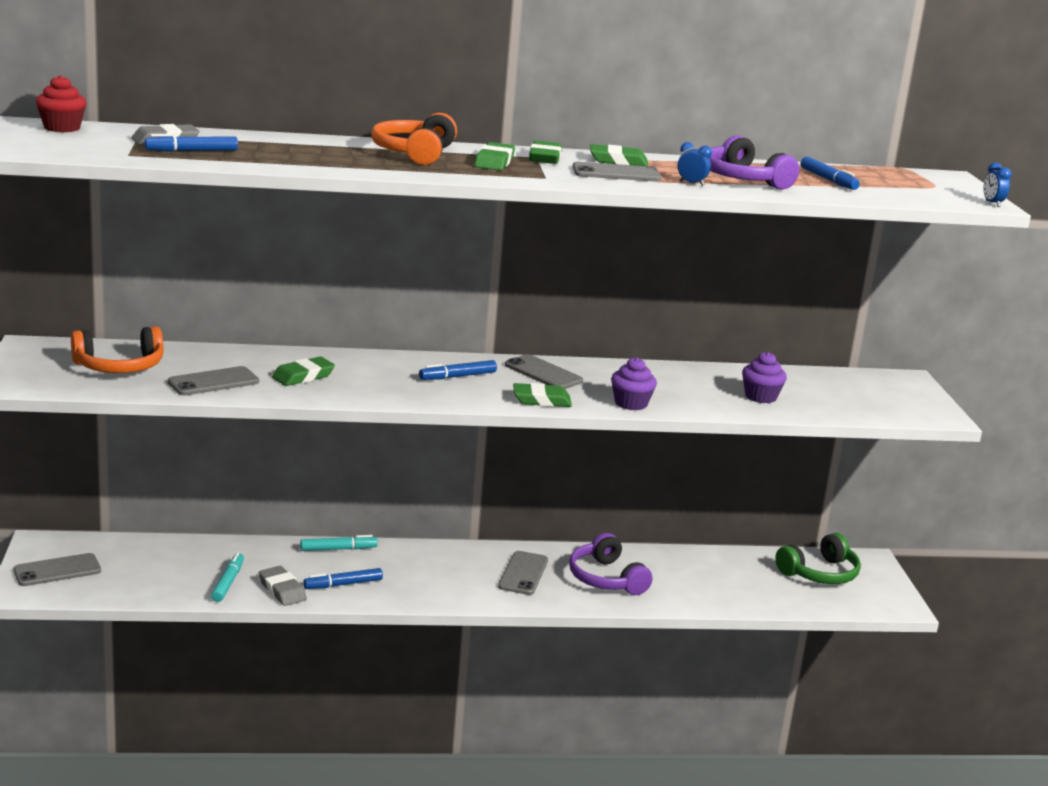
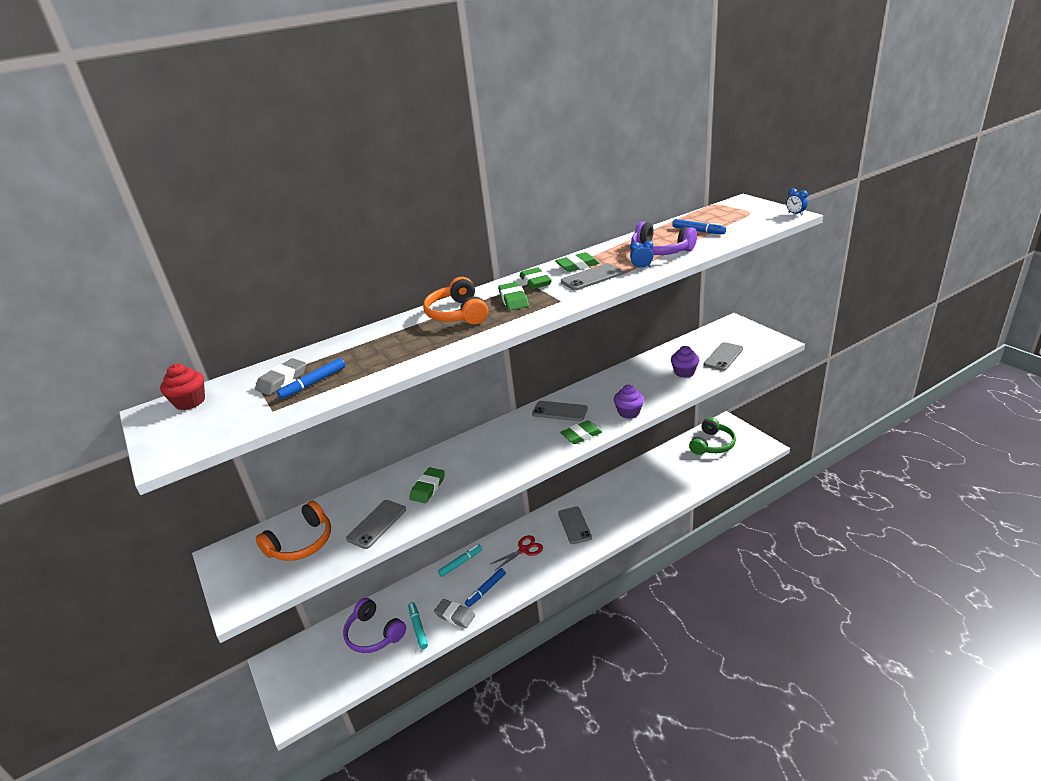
camera: 20 degrees left, 10 degrees up
(57, 570) = (302, 681): grey phone -> grey phone (723, 357)
(430, 569) = (524, 550): none -> red scissors
(458, 376) = (517, 439): blue marker -> none
(606, 579) = (618, 505): purple headphones -> purple headphones (374, 634)

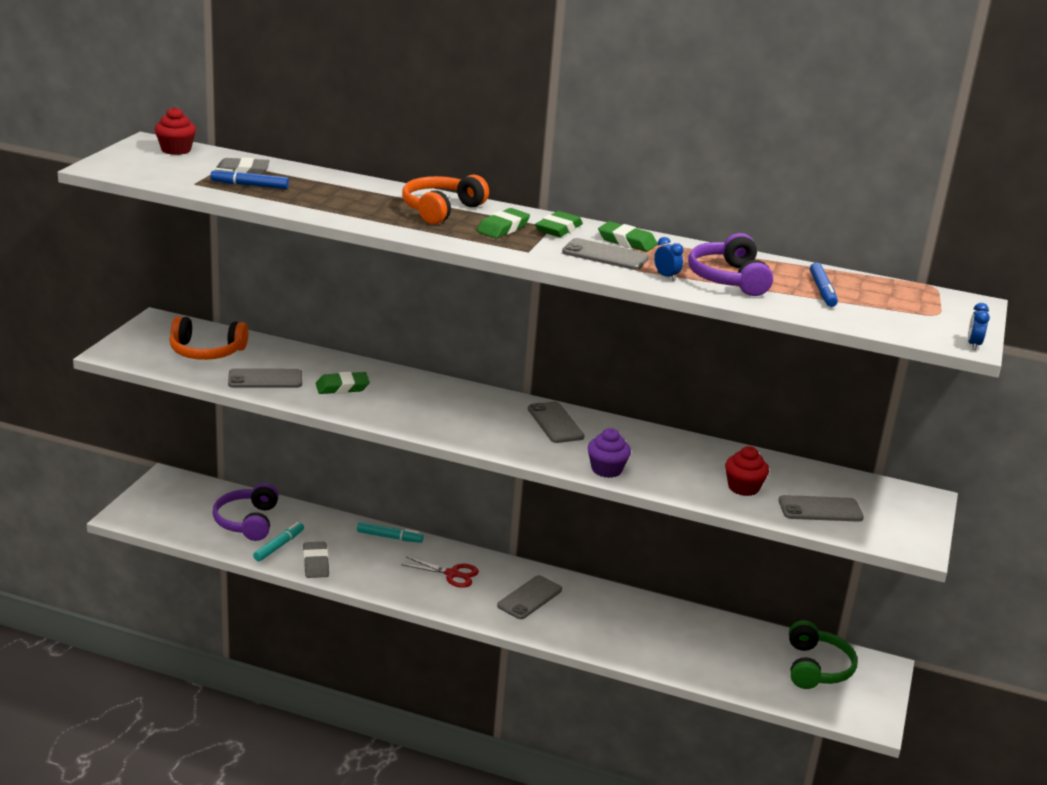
camera: 45 degrees right, 5 degrees down
(486, 590) = (369, 570): blue marker -> none
(581, 435) = (526, 450): green eraser -> none
(684, 372) = (743, 487): purple cupcake -> red cupcake
(712, 444) = (816, 667): green headphones -> green headphones turned 75 degrees counterclockwise

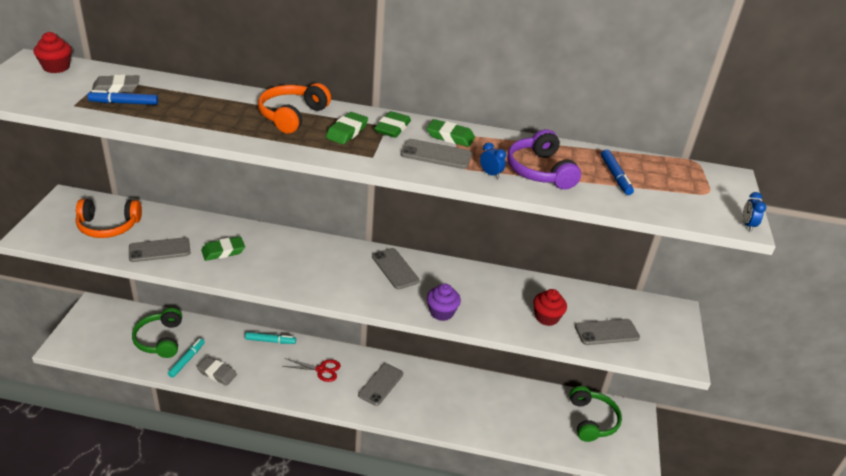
camera: 10 degrees left, 10 degrees up
(247, 521) = (160, 340): purple headphones -> green headphones
(315, 563) = (217, 373): grey eraser -> grey eraser turned 45 degrees counterclockwise

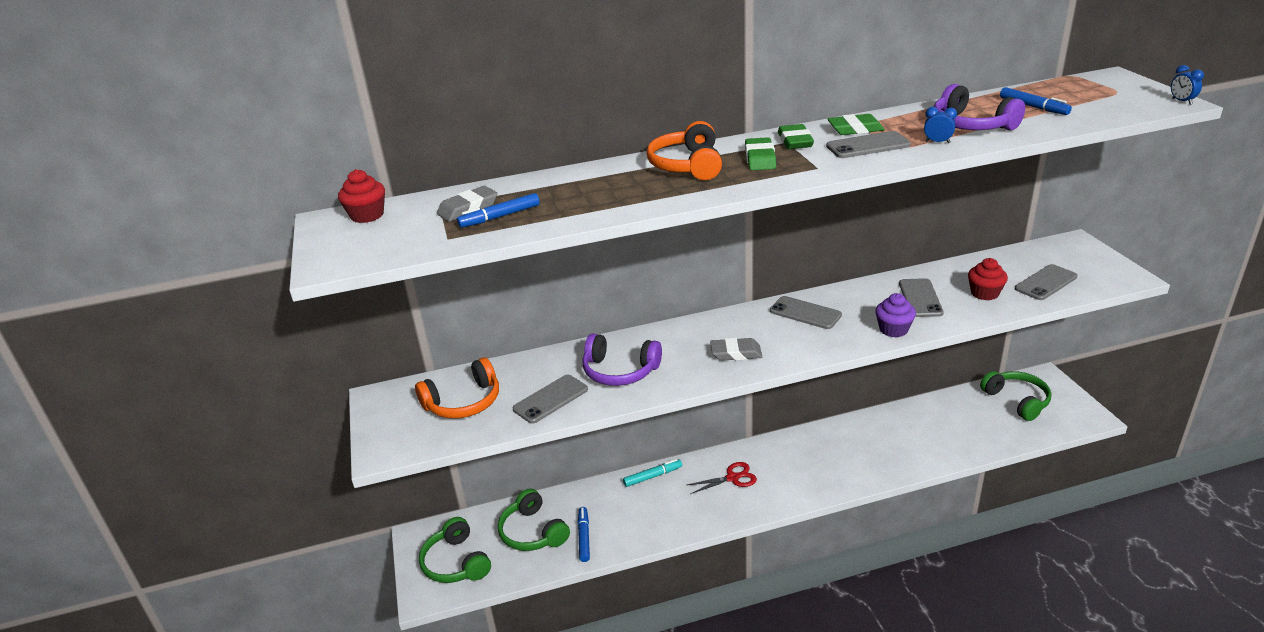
camera: 20 degrees left, 5 degrees down
(98, 335) = (456, 562): none -> green headphones
(187, 360) = (584, 537): turquoise marker -> blue marker
(217, 373) = (630, 534): grey eraser -> grey eraser (736, 353)
(223, 251) = (620, 371): green eraser -> purple headphones
(381, 384) = (803, 462): grey phone -> grey phone (920, 298)

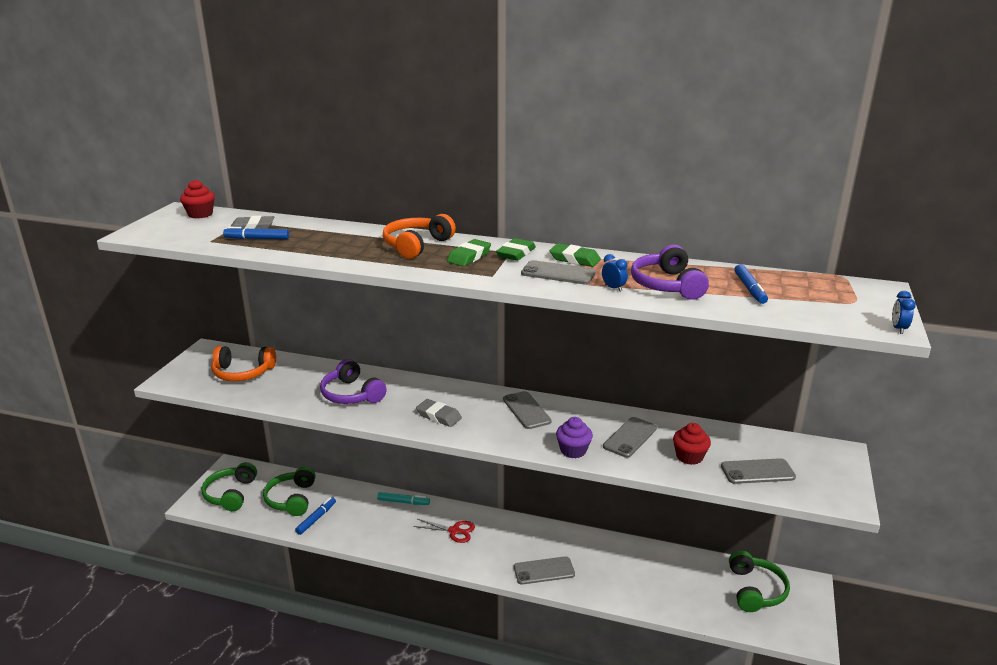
camera: 30 degrees right, 5 degrees down
(550, 399) = (289, 393): grey phone -> grey phone (544, 571)

